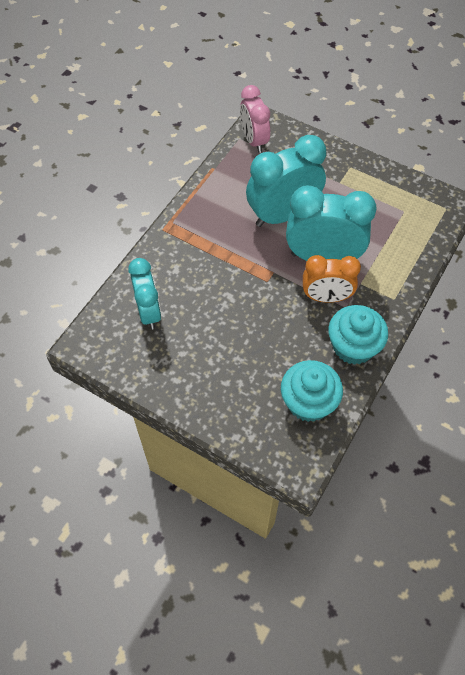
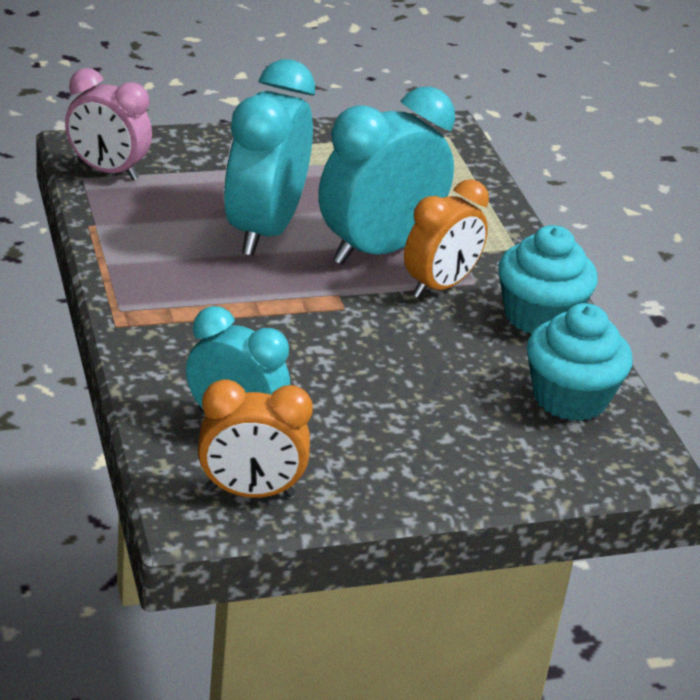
camera: 50 degrees left, 25 degrees down
(115, 350) = (250, 492): none -> orange clock

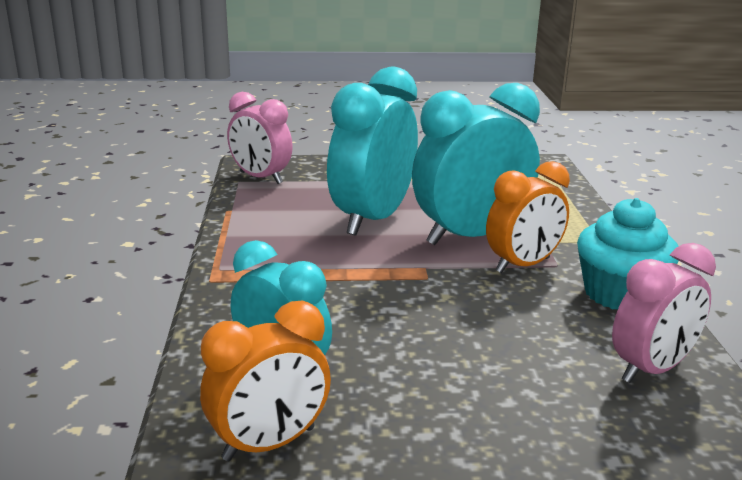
camera: 15 degrees right, 10 degrees down
(250, 492) = (269, 444): orange clock -> orange clock turned 45 degrees counterclockwise
(570, 398) = (651, 369): turquoise cupcake -> pink clock

